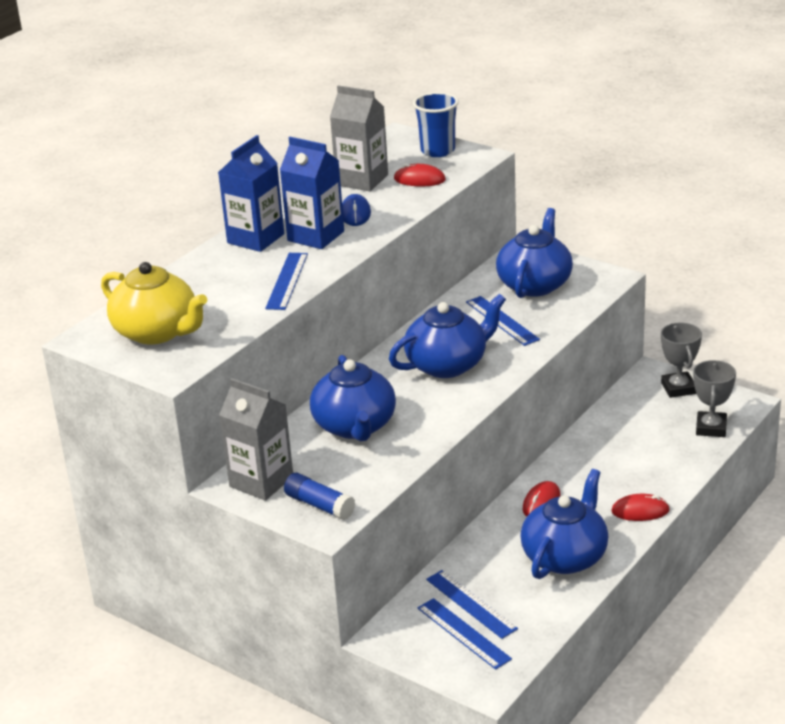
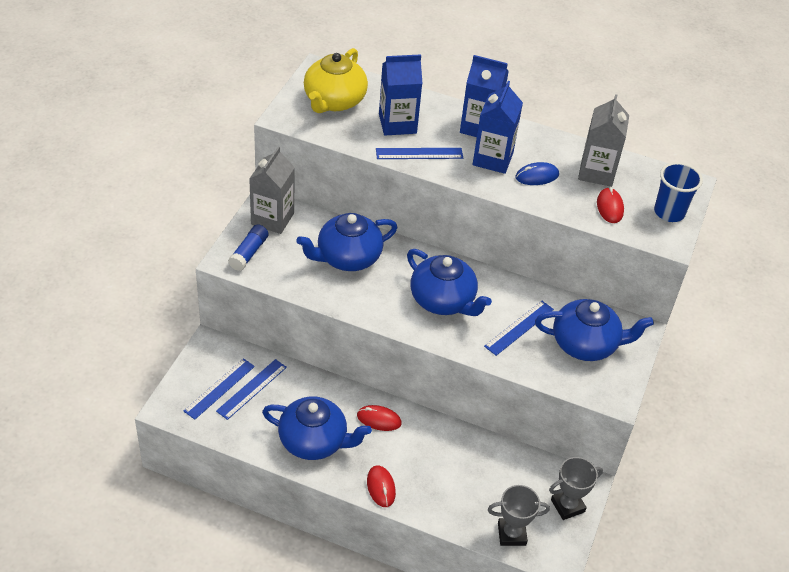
camera: 70 degrees right, 15 degrees up
(224, 291) = (397, 124): none -> blue carton

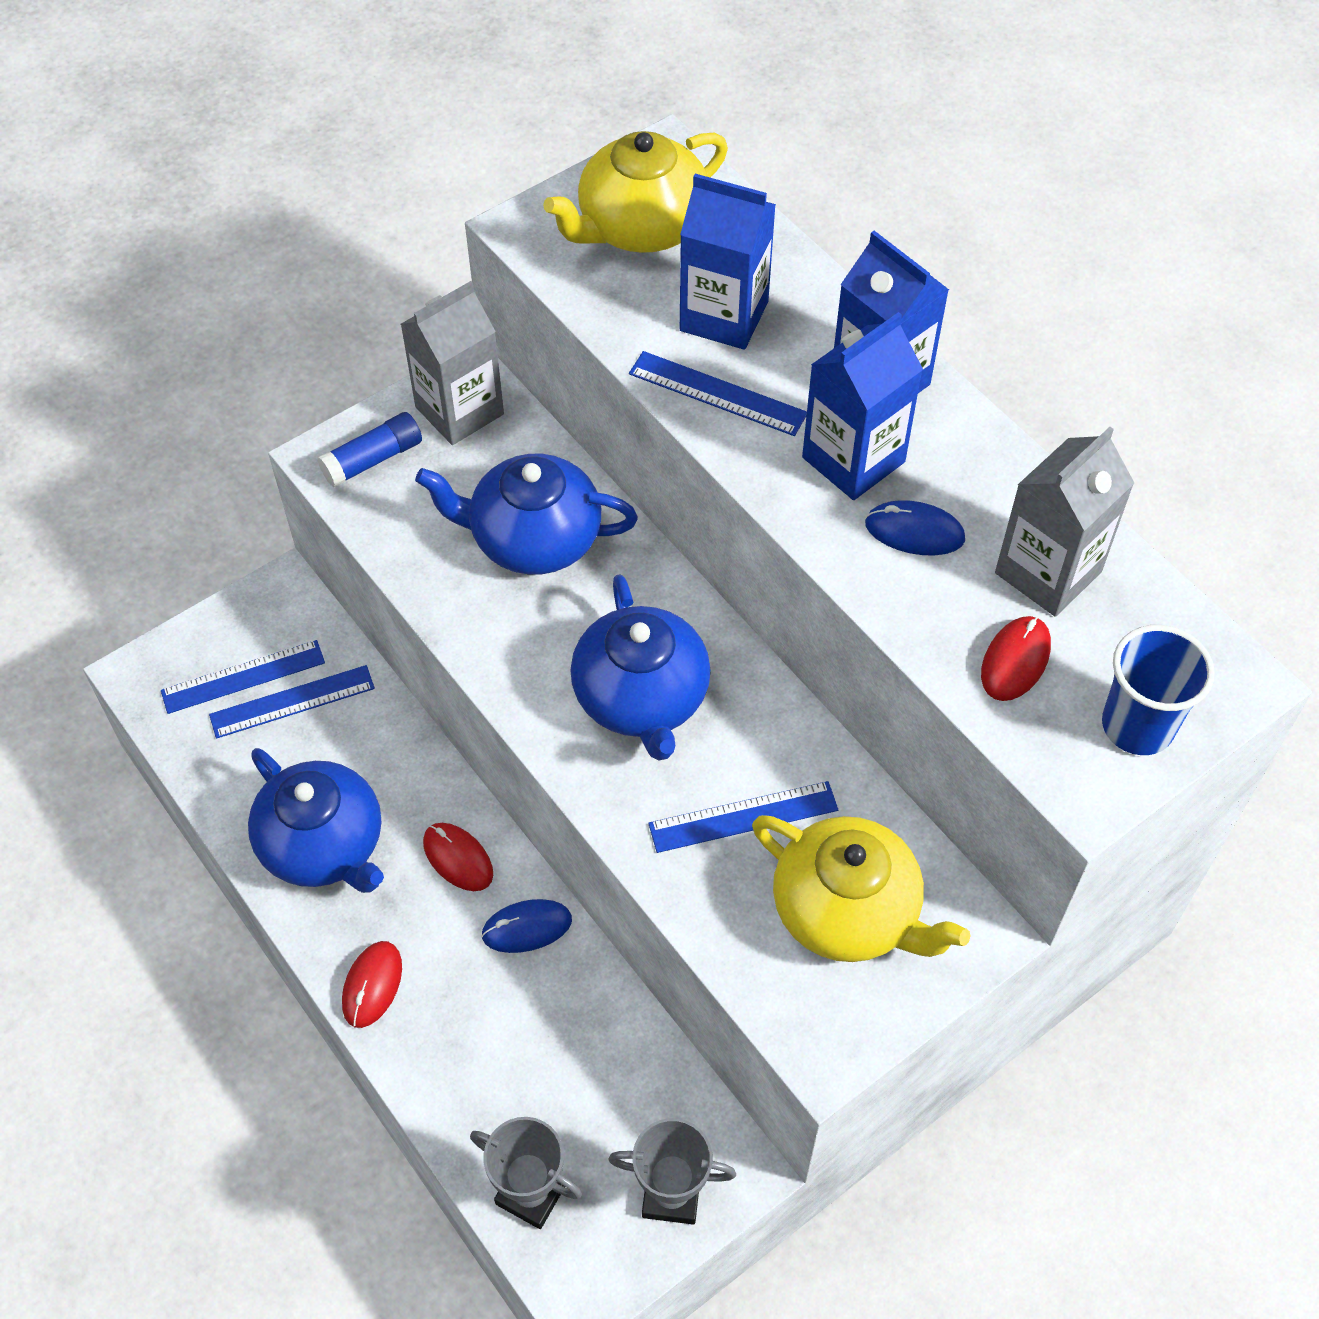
camera: 35 degrees right, 10 degrees up
(430, 433) = (527, 928): none -> blue mouse
(586, 344) = (848, 911): blue teapot -> yellow teapot

